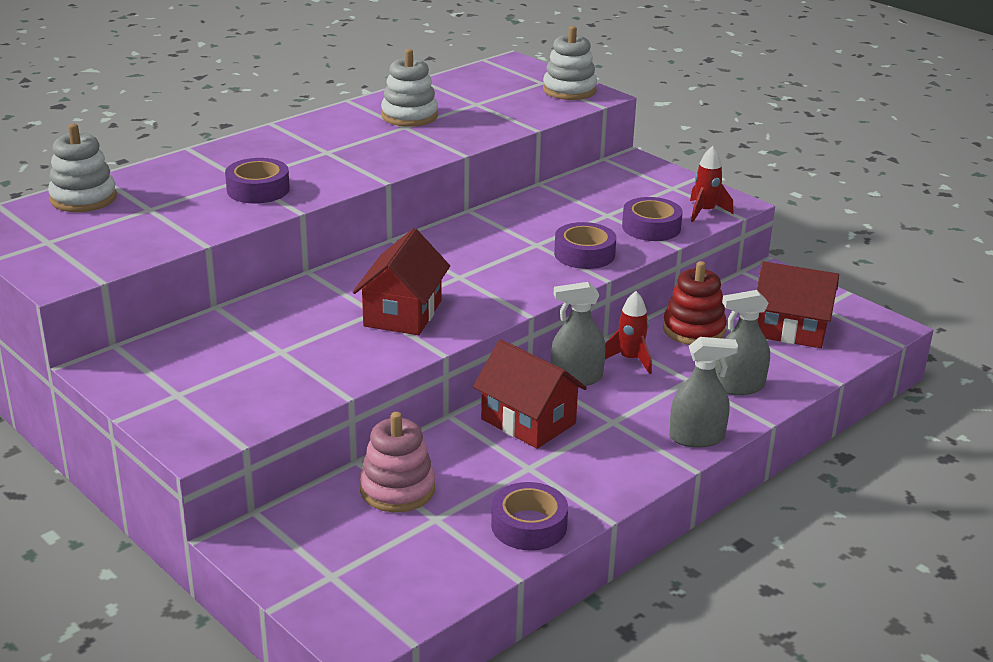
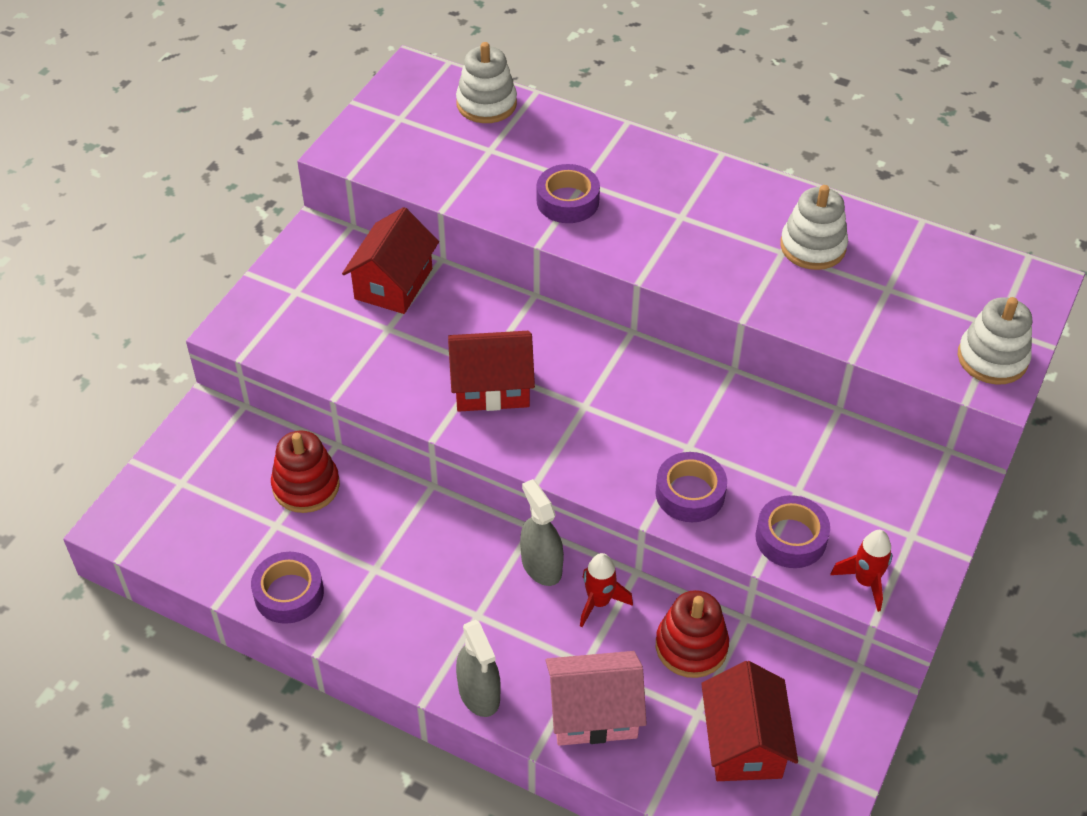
camera: 70 degrees right, 20 degrees up
(397, 489) = (306, 486): pink stacking toy -> red stacking toy
(528, 421) = (448, 548): red house -> red house (393, 284)
(739, 386) = (593, 712): grey spray bottle -> pink house

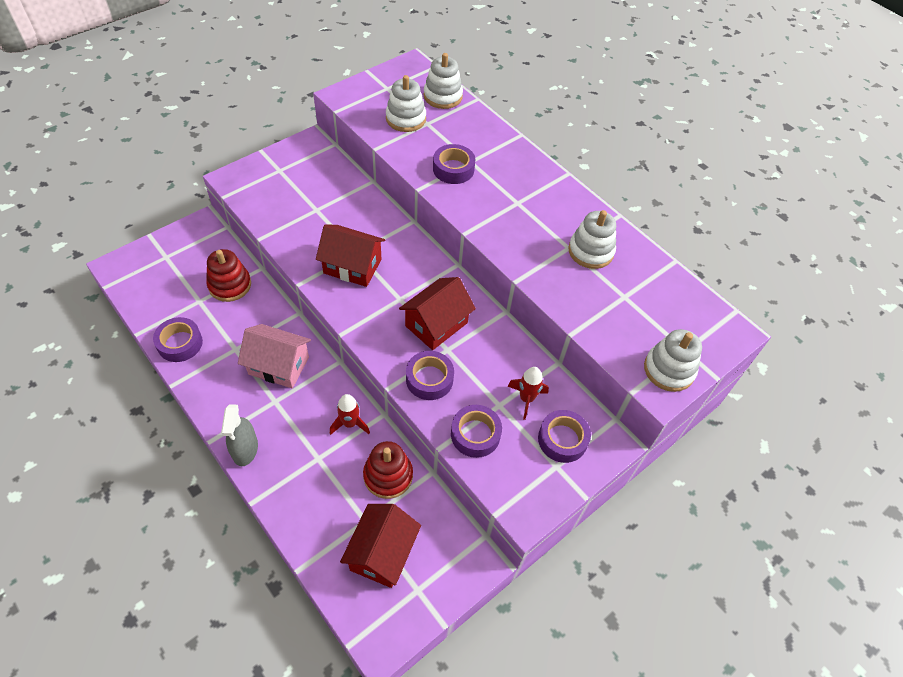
camera: 20 degrees right, 5 degrees up
(393, 284) = (336, 185): red house -> red house (436, 324)
(456, 153) = (406, 119): none -> white stacking toy
(541, 565) = (330, 386): grey spray bottle -> none
(593, 712) = (303, 491): pink house -> pink house (279, 365)
(865, 582) = (506, 484): red rocket -> red rocket (526, 399)
(900, 501) = (562, 439): none -> purple tape

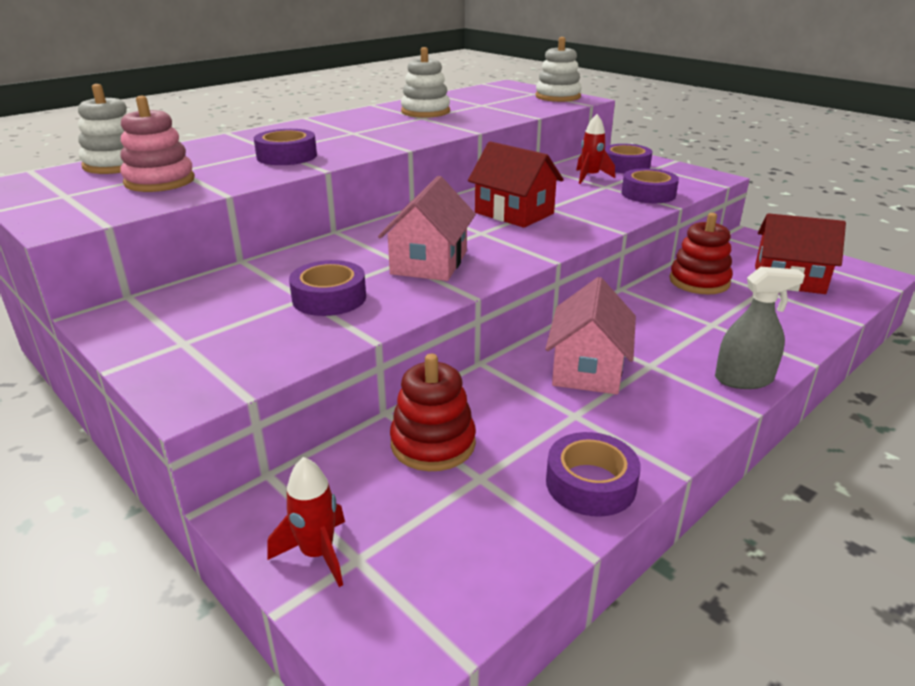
camera: 90 degrees left, 25 degrees down
(350, 423) = (648, 307): red rocket -> red rocket (317, 554)
(352, 266) = (429, 262): red house -> pink house
(406, 119) = (160, 181): white stacking toy -> pink stacking toy
(429, 379) = (594, 213): purple tape -> purple tape (329, 298)

